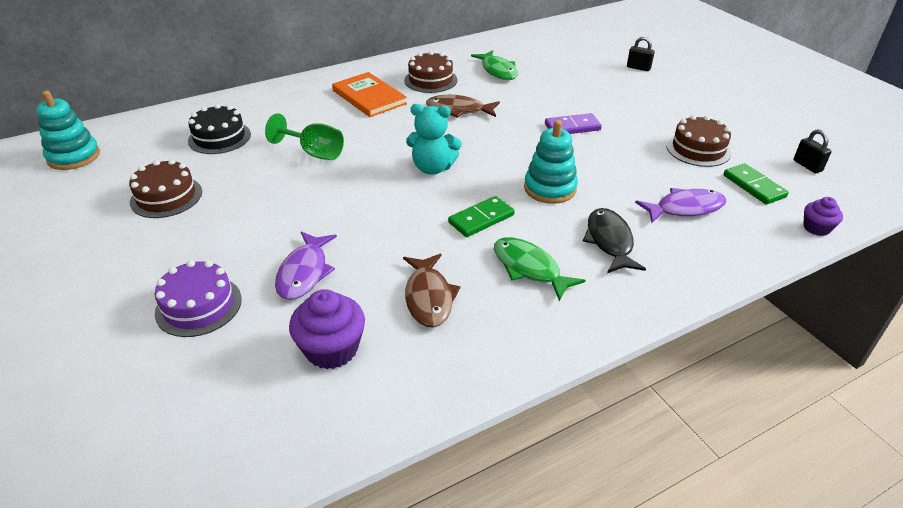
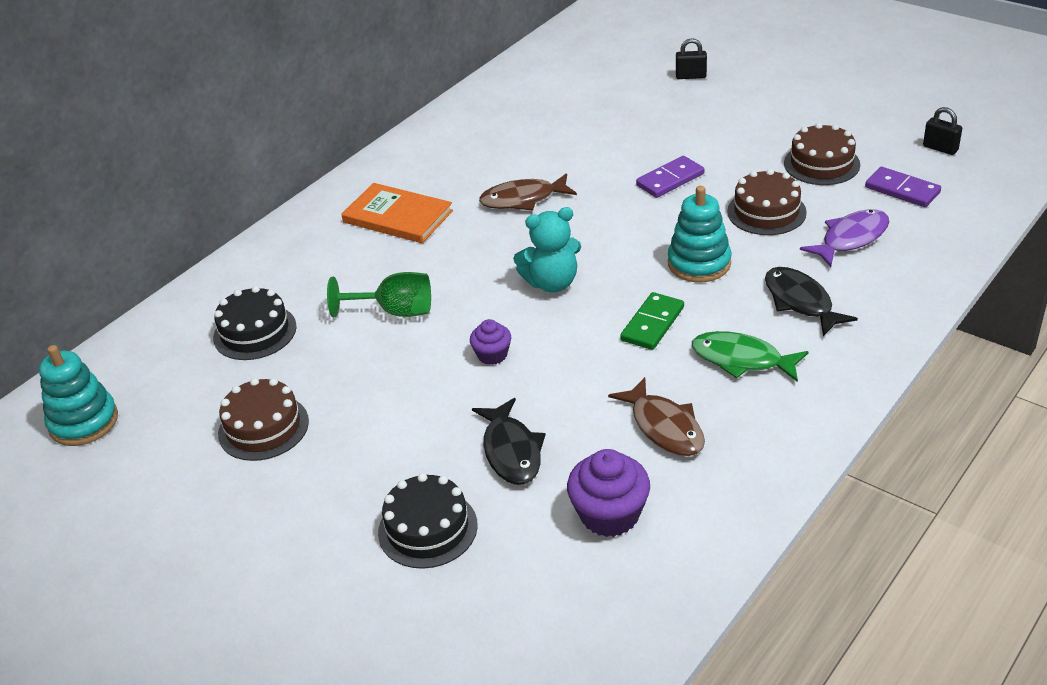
camera: 20 degrees left, 0 degrees up
(198, 306) = (427, 528): purple cake -> black cake
(304, 272) = (511, 451): purple fish -> black fish
(430, 80) = (455, 169): brown cake -> brown cake (766, 212)
(498, 71) = (528, 130): green fish -> none
(753, 186) = (902, 190): green domino -> purple domino
(816, 228) = (985, 217): purple cupcake -> purple cupcake (492, 355)

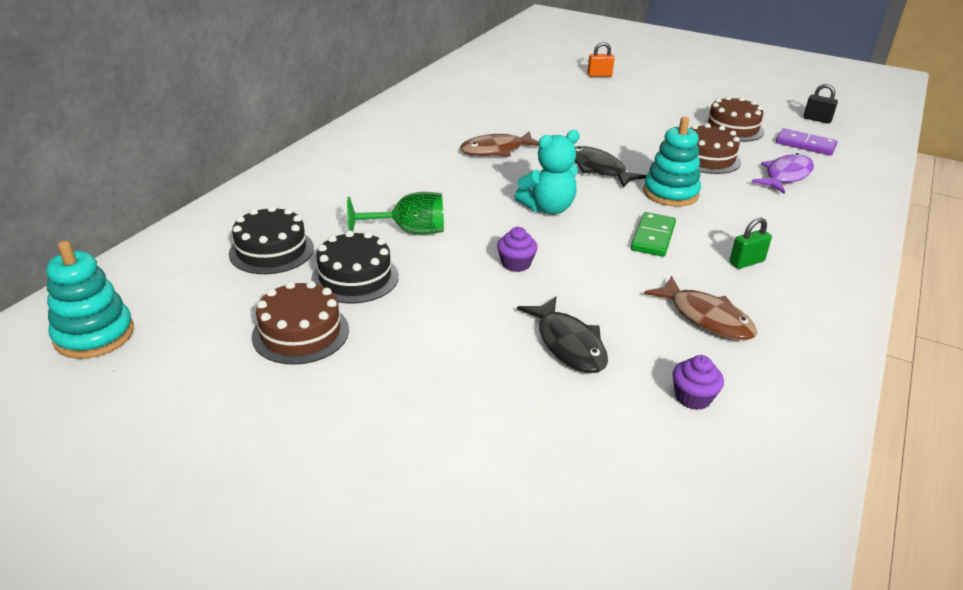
camera: 15 degrees left, 5 degrees down
(397, 217) = (387, 162): orange book -> none
(427, 528) = (510, 421): black cake -> black cake (355, 277)
(609, 514) = (693, 397): purple cupcake -> purple cupcake, size x0.59
(670, 179) = (616, 138): purple domino -> none
(691, 76) = (599, 75): black padlock -> orange padlock
(742, 359) = (746, 262): green fish -> green padlock
(801, 302) = (771, 219): black fish -> black fish (599, 169)

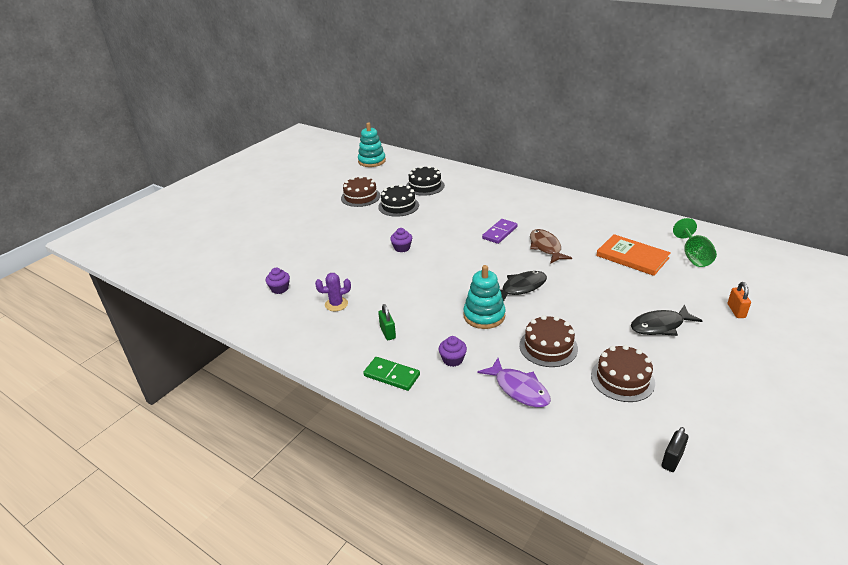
camera: 100 degrees right, 0 degrees up
(409, 232) = (438, 218): green goblet -> green goblet (693, 256)
(511, 106) = (632, 257): none -> orange book
(548, 208) = (463, 262): turquoise teddy bear -> none
(568, 344) = (330, 258): black fish -> black fish (660, 326)
(653, 237) = (423, 298): green domino -> green domino (391, 375)
(706, 318) = (336, 304): brown fish -> purple cactus
(767, 213) = (452, 359): none -> purple cupcake
(805, 145) = (593, 425): purple domino -> purple domino (499, 233)

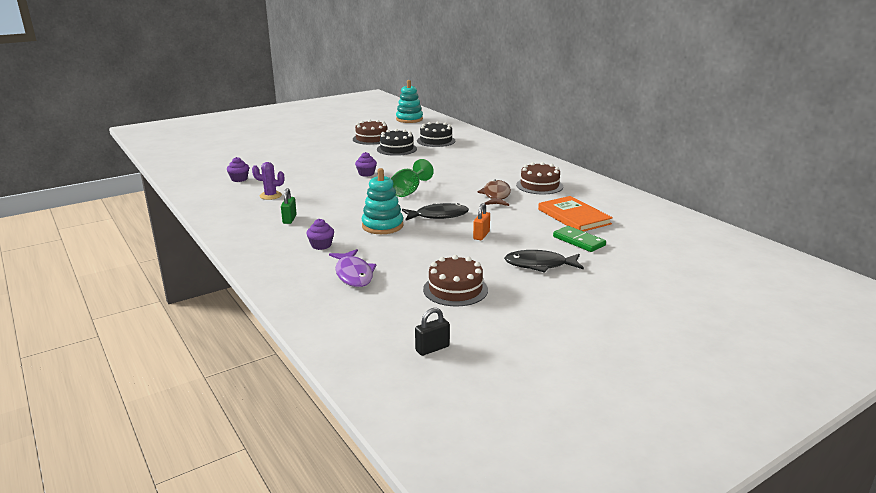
camera: 20 degrees right, 10 degrees down
(391, 375) = (260, 243): green domino -> green domino (578, 241)
(499, 233) = (465, 179): purple domino -> none
(548, 347) = (414, 255): brown cake -> brown cake (539, 185)
(693, 256) = (640, 228): green goblet -> green goblet (409, 191)
(736, 311) = (634, 272): orange padlock -> orange padlock (481, 235)

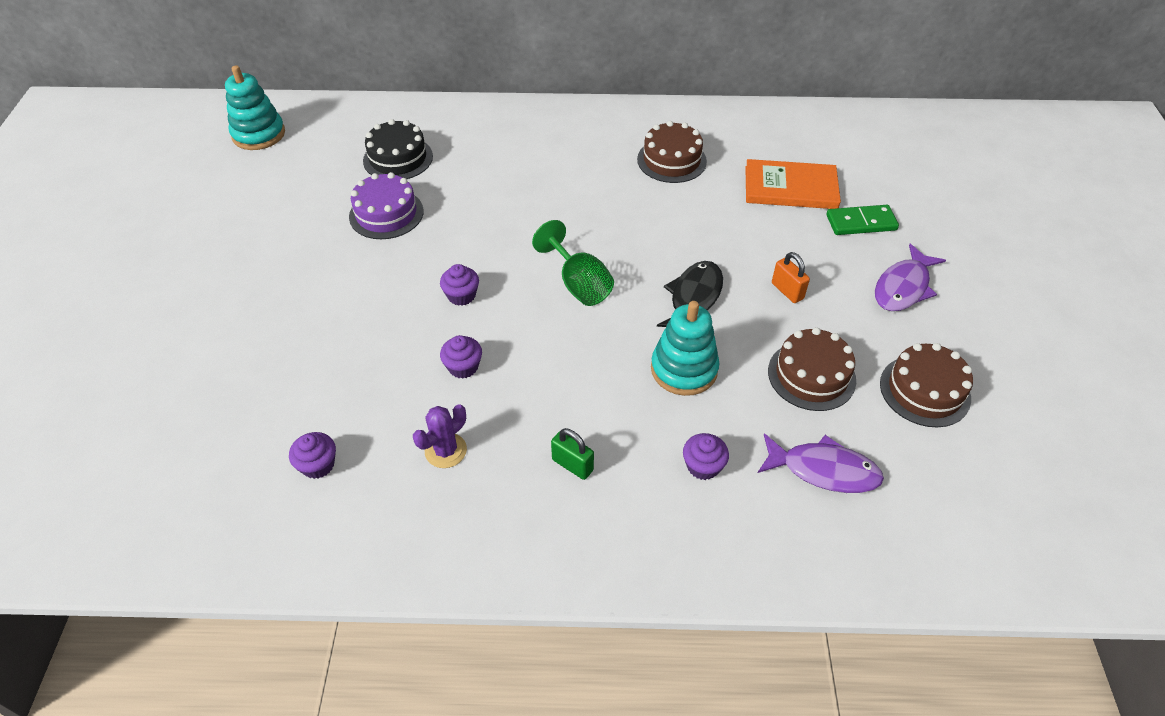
camera: 55 degrees left, 25 degrees up
(323, 185) = (463, 367): none -> purple cupcake
(371, 139) = (302, 217): brown cake -> brown cake (811, 375)
(396, 149) = (386, 214): black cake -> purple cake
(432, 348) = (1059, 482): black padlock -> none
(496, 195) = (671, 213): brown fish -> none
(539, 265) = (903, 287): black fish -> purple fish

